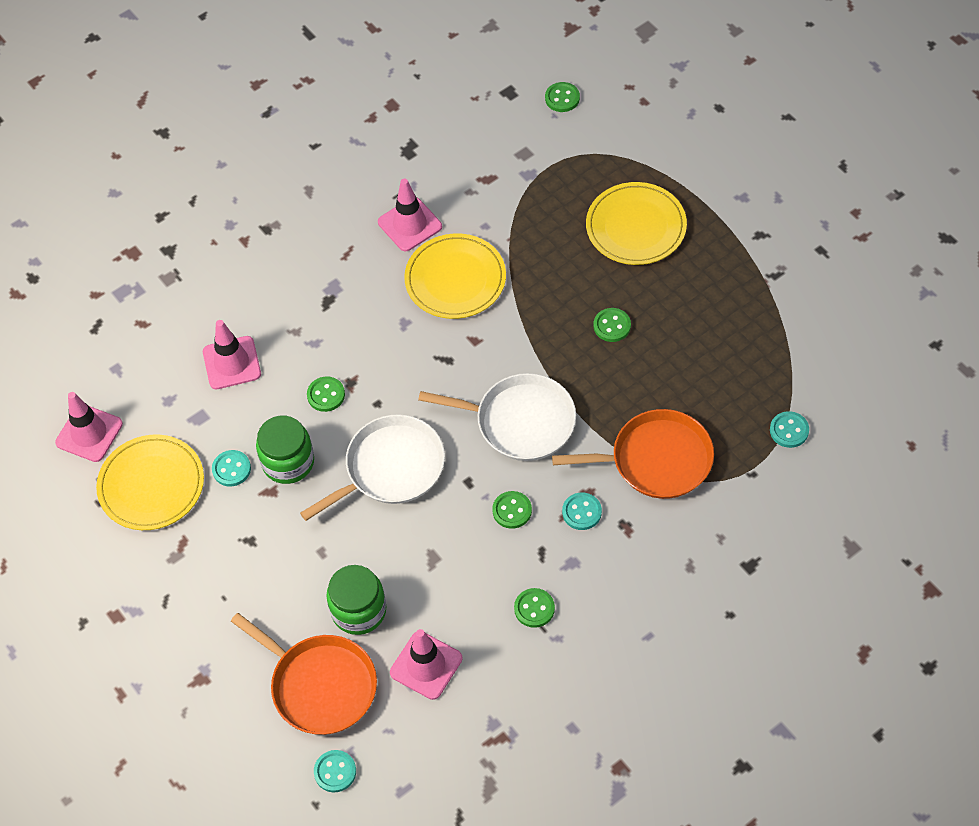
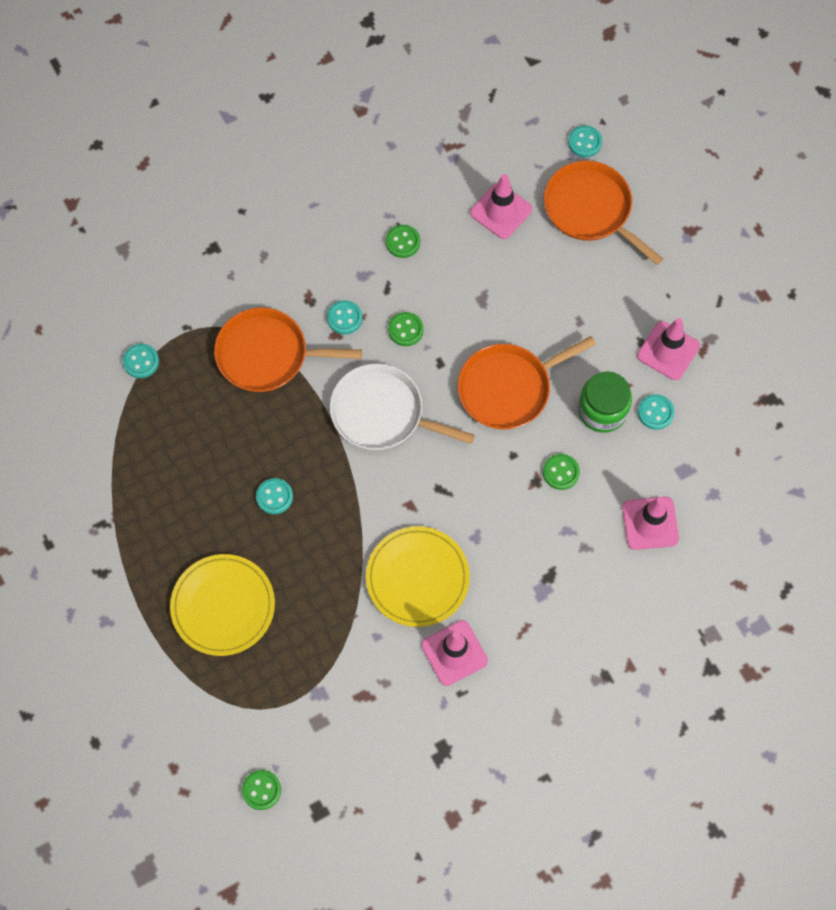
camera: 175 degrees left, 10 degrees up
(89, 433) = (790, 472): pink traffic cone -> pink traffic cone (668, 351)
(151, 485) = (731, 410): yellow plate -> none
(359, 610) = (552, 265): green jar -> none
(390, 468) = (508, 388): white pan -> orange pan
(612, 326) = (274, 497): green button -> turquoise button

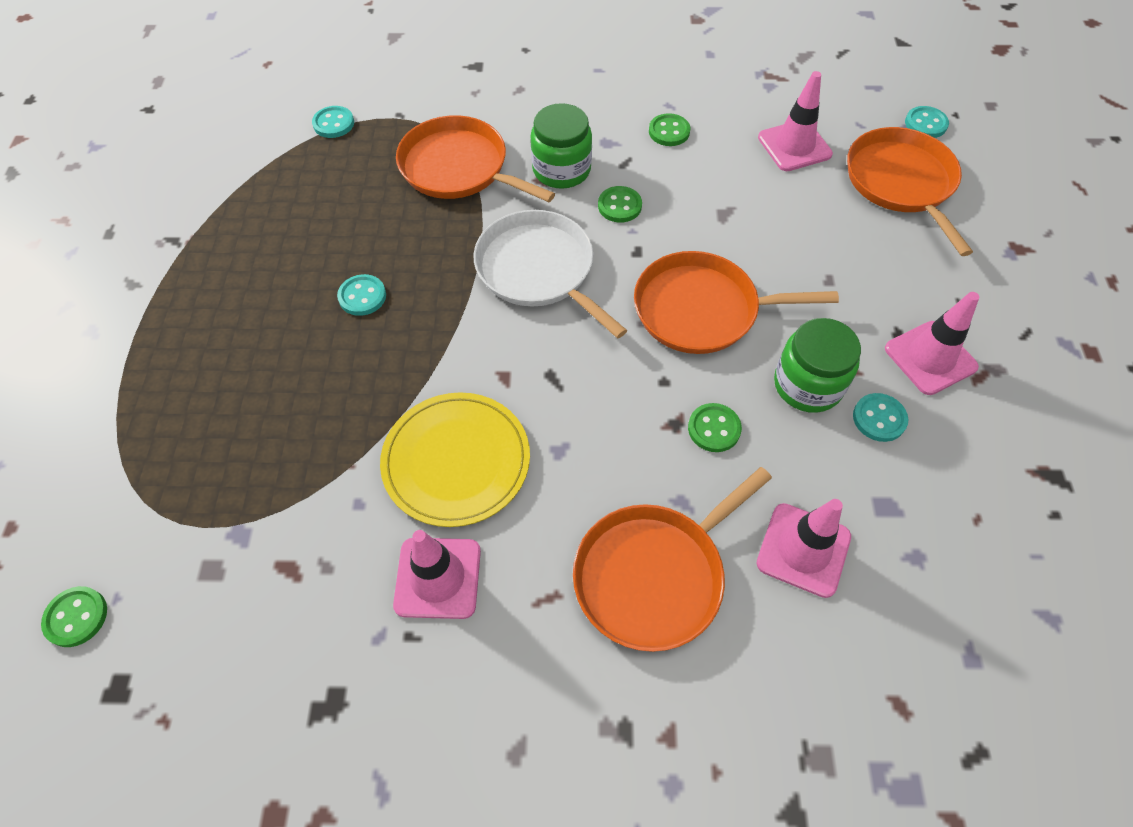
camera: 30 degrees right, 10 degrees down
(223, 606) = (218, 378): yellow plate -> none
(344, 318) = (561, 170): turquoise button -> green jar
(575, 584) = (654, 575): none -> orange pan

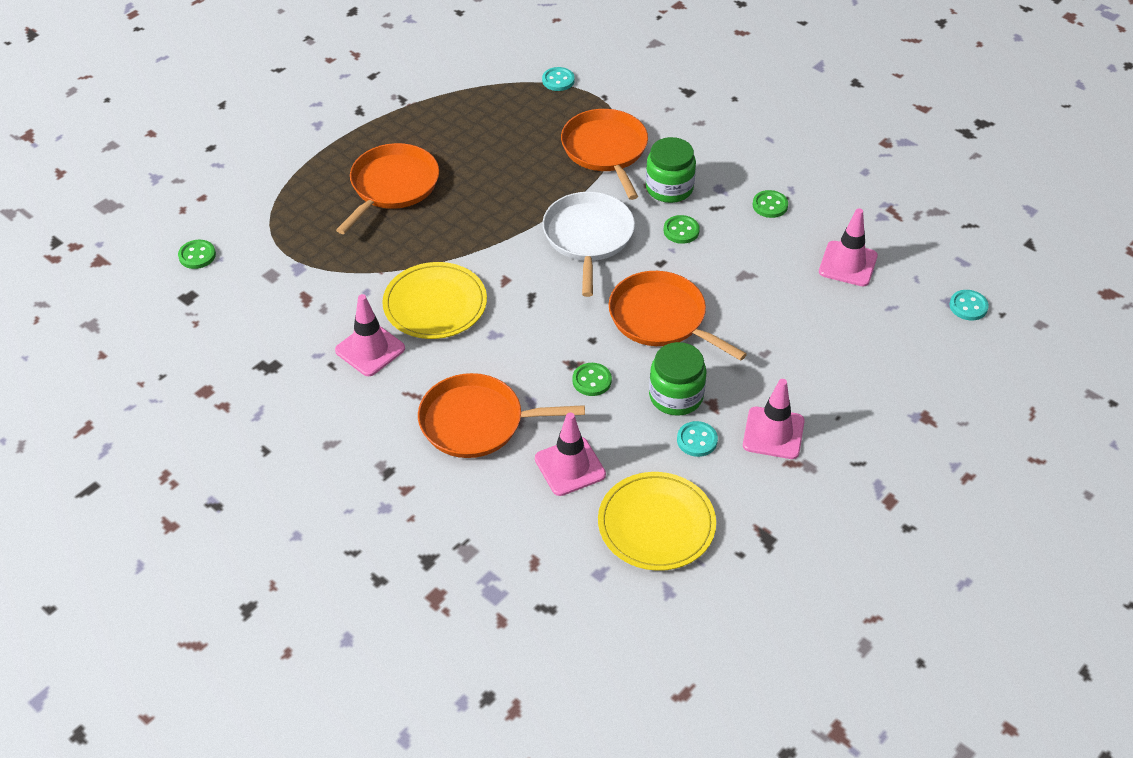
camera: 40 degrees right, 10 degrees down
(362, 296) = (472, 191): turquoise button -> none
(901, 183) = (895, 330): orange pan -> orange pan (392, 186)
(953, 547) = (656, 524): none -> yellow plate

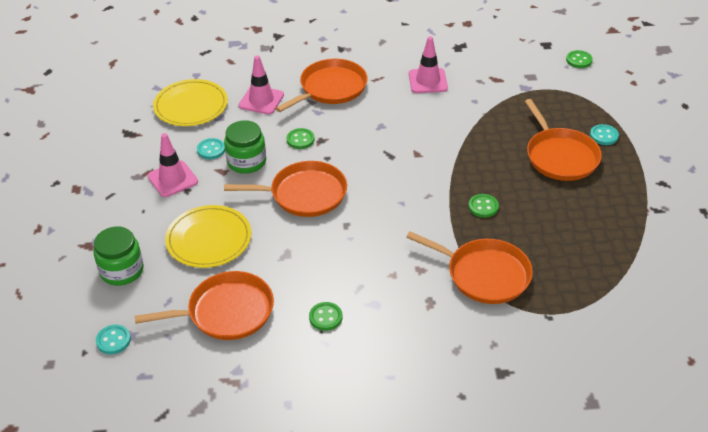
camera: 135 degrees right, 5 degrees down
(435, 304) = (432, 118): yellow plate -> yellow plate (209, 239)
(558, 80) = (598, 304): turquoise button -> turquoise button (604, 136)
(588, 237) = (409, 209): white pan -> none
(669, 188) = (406, 278): green jar -> green jar (122, 270)
(681, 231) = (360, 254): green button -> green button (483, 207)
(848, 264) = (226, 312): pink traffic cone -> orange pan

